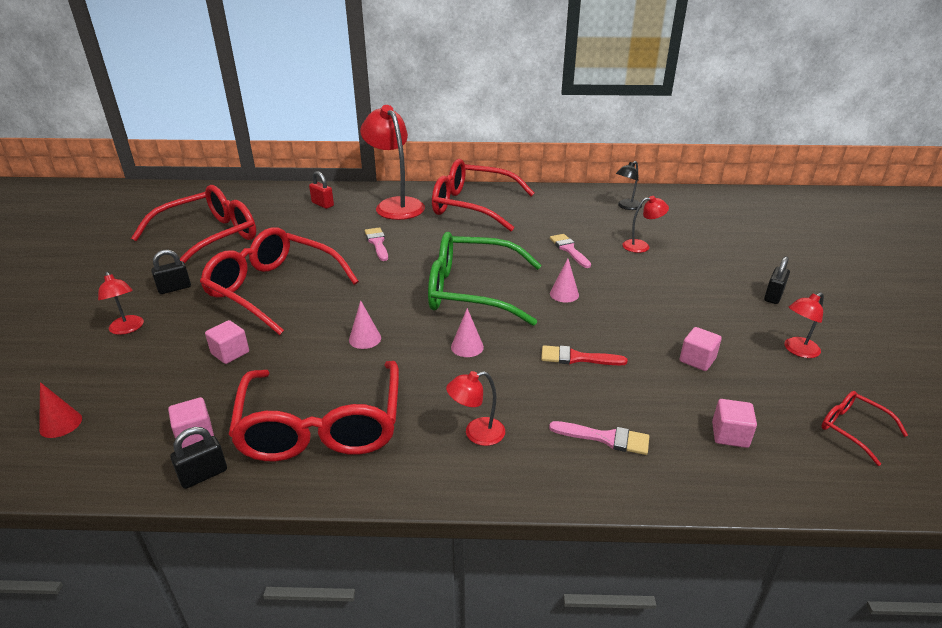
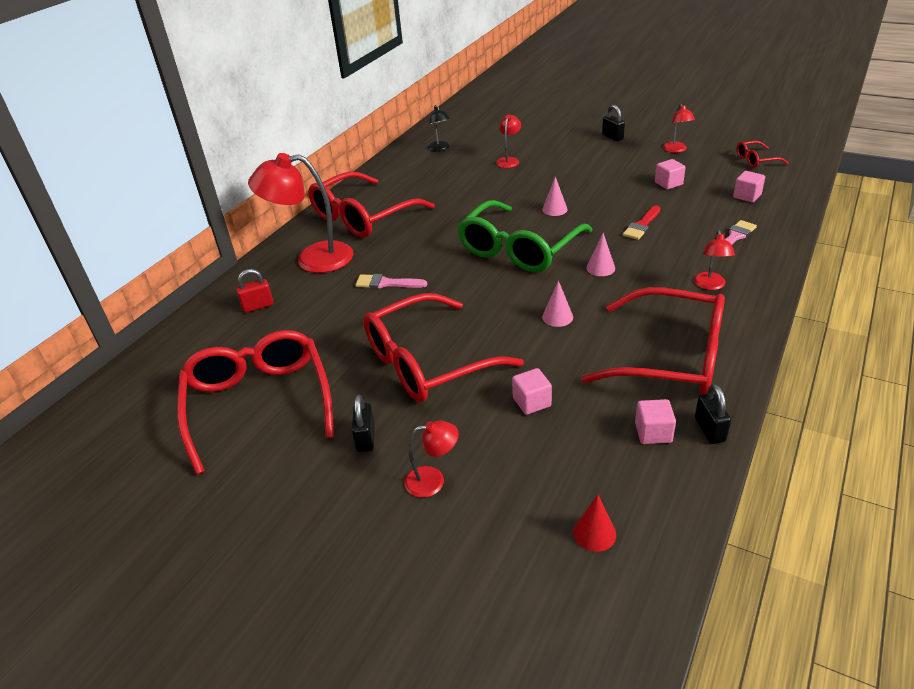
camera: 60 degrees left, 5 degrees up
(569, 249) = (488, 190): pink brush -> none

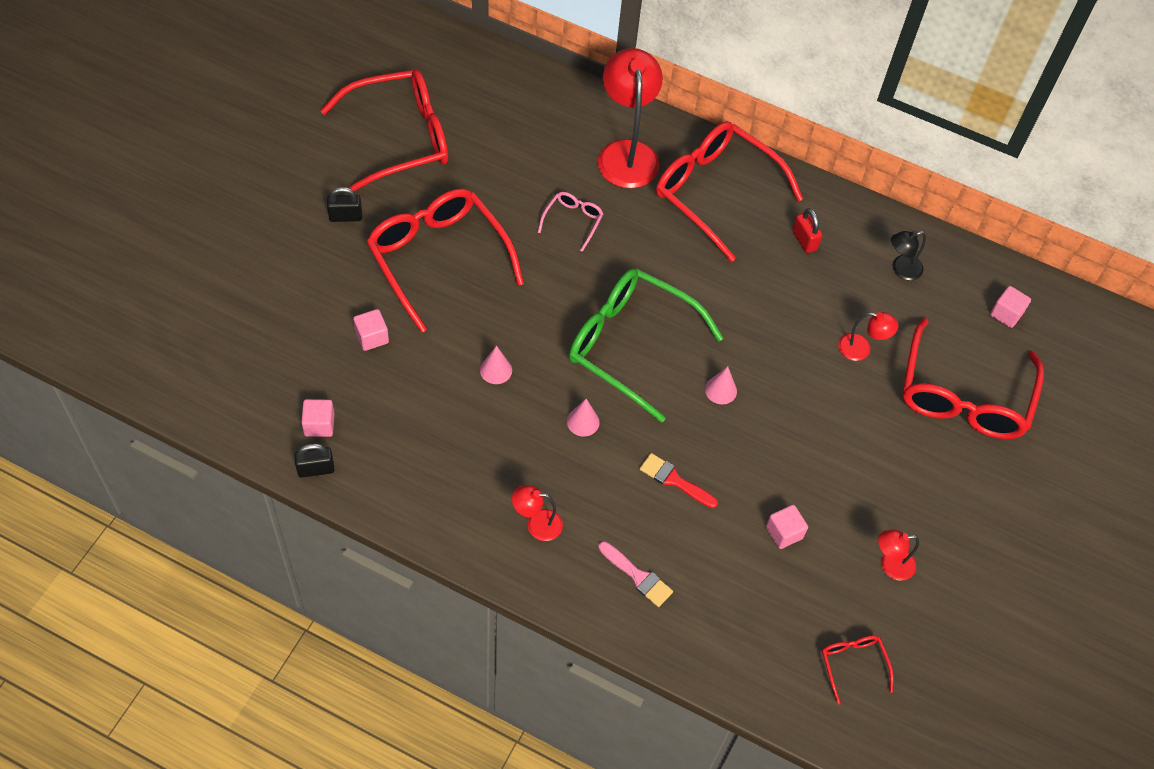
camera: 80 degrees right, 20 degrees up
(258, 306) = (544, 118): red padlock -> red padlock (804, 240)
(386, 283) = (573, 221): pink brush -> pink glasses
(433, 480) = (292, 263): red lamp -> none
(594, 533) = (221, 366): red cone -> none
(612, 137) = (937, 488): black padlock -> none
(671, 357) = (418, 459): red glasses -> red glasses (963, 396)
(747, 196) = (742, 621): pink cube -> pink cube (1006, 314)

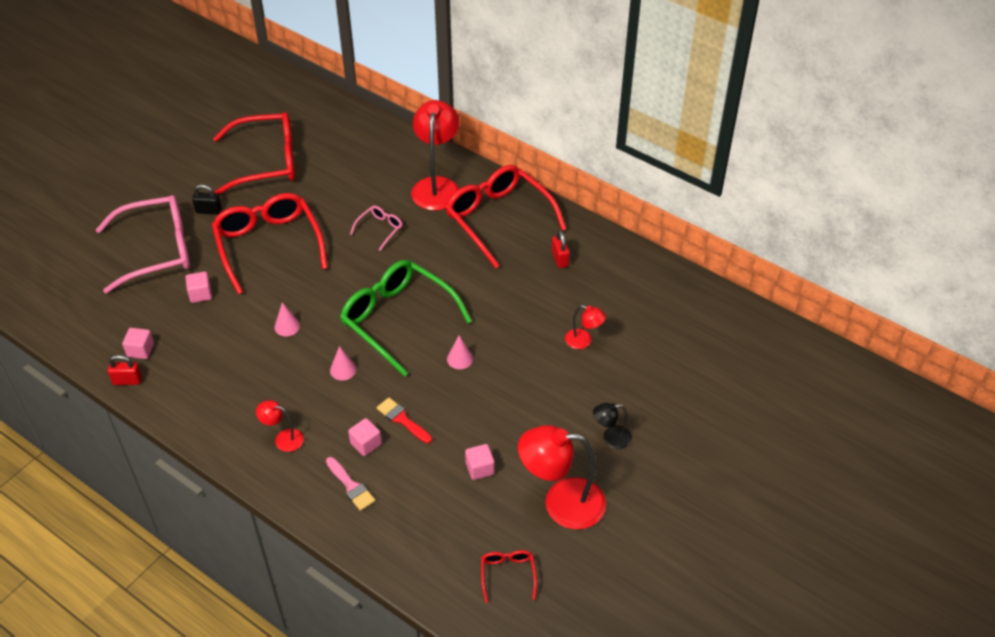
camera: 15 degrees right, 10 degrees down
(296, 281) = (157, 250): none -> pink glasses
(316, 469) = (127, 380): black padlock -> red padlock
(890, 565) = (561, 503): red lamp -> red lamp, size x2.05
(901, 269) = (633, 287): black lamp -> black lamp (611, 438)
(963, 396) = (659, 384): red glasses -> none
(1006, 314) = (713, 327): pink cube -> pink cube (366, 443)

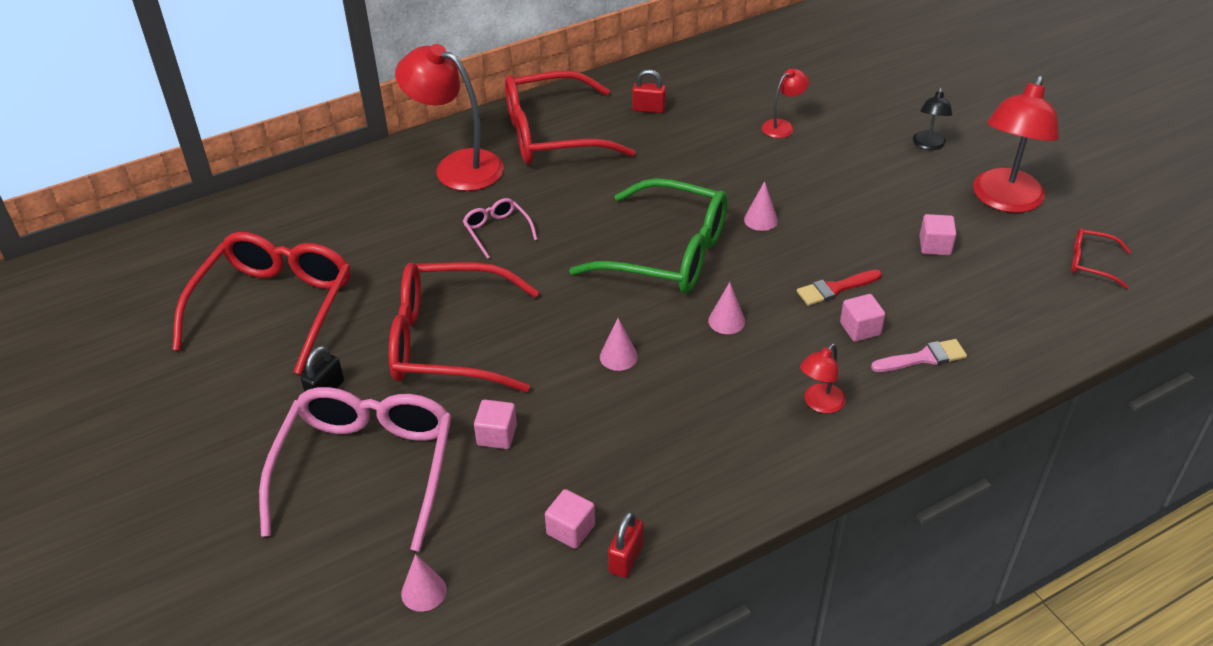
camera: 65 degrees left, 5 degrees down
(81, 305) = (423, 591): none -> pink cone
(397, 319) = (667, 253): green glasses -> green glasses turned 135 degrees counterclockwise

